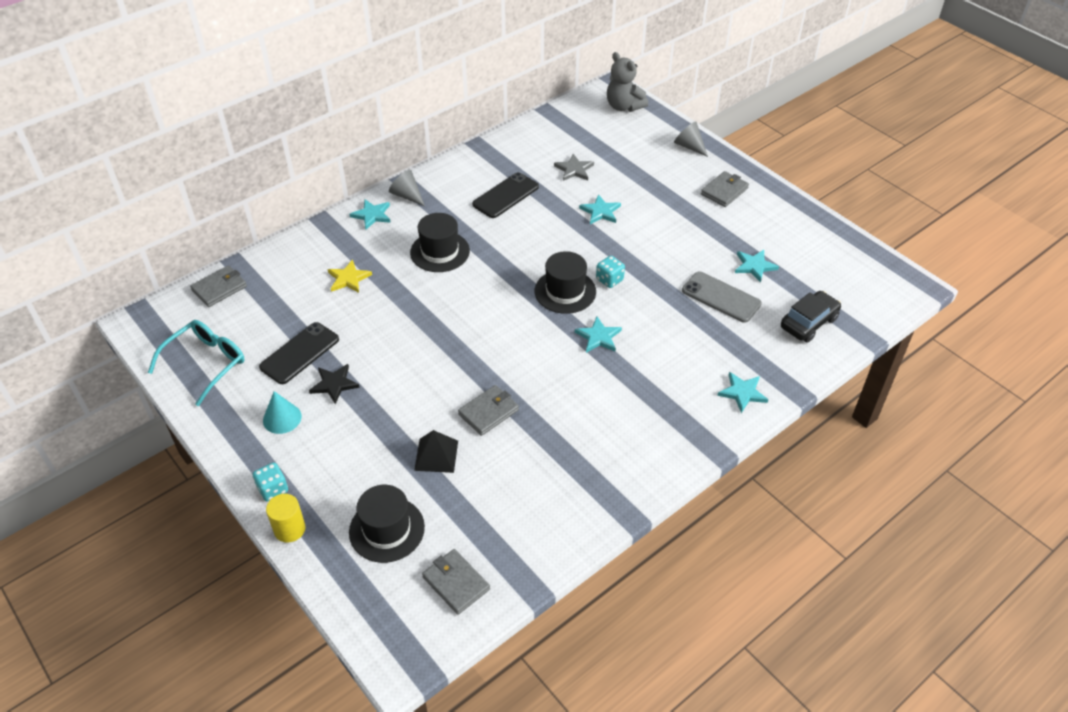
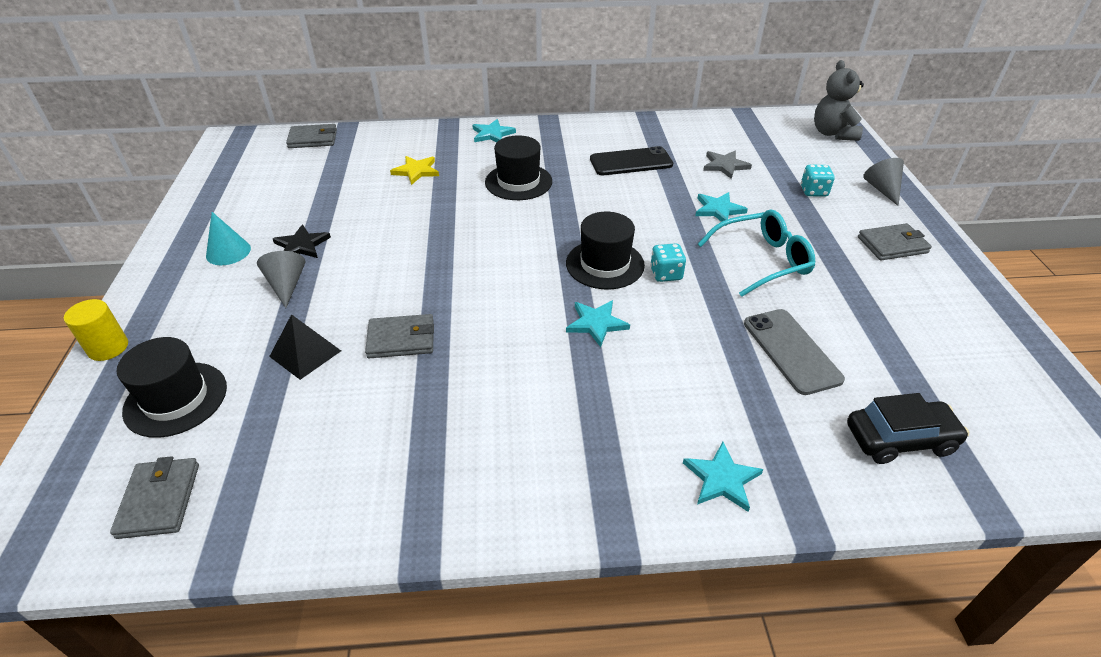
camera: 35 degrees right, 5 degrees down
(205, 364) = (232, 185): turquoise glasses -> turquoise glasses (761, 261)
(273, 489) = (144, 306): turquoise dice -> turquoise dice (813, 191)
(300, 353) = (307, 209): black phone -> none
(407, 195) = (539, 131): grey cone -> grey cone (286, 285)
(754, 266) = (869, 337): turquoise star -> none

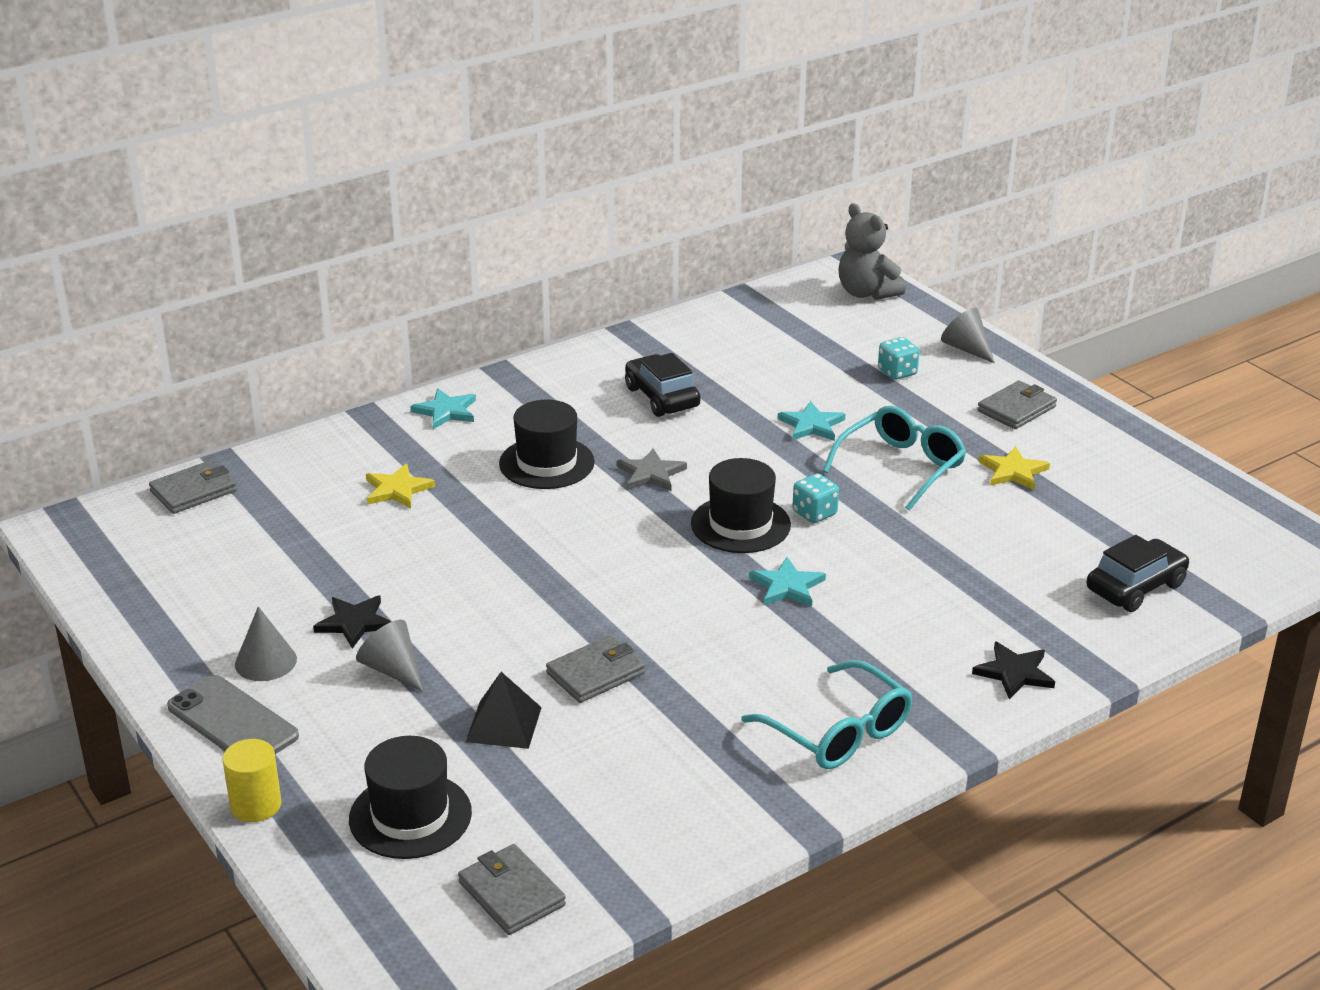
camera: 30 degrees left, 10 degrees down
(228, 252) = (265, 661): turquoise cone -> grey cone
(525, 468) = (837, 731): none -> turquoise glasses
(631, 162) = (662, 397): black phone -> black car
(722, 479) = (1014, 673): turquoise star -> black star
(725, 165) = (776, 369): grey star -> grey star (651, 474)
(791, 351) = (994, 546): grey phone -> grey phone (233, 721)
(854, 293) = (1013, 471): none -> yellow star

